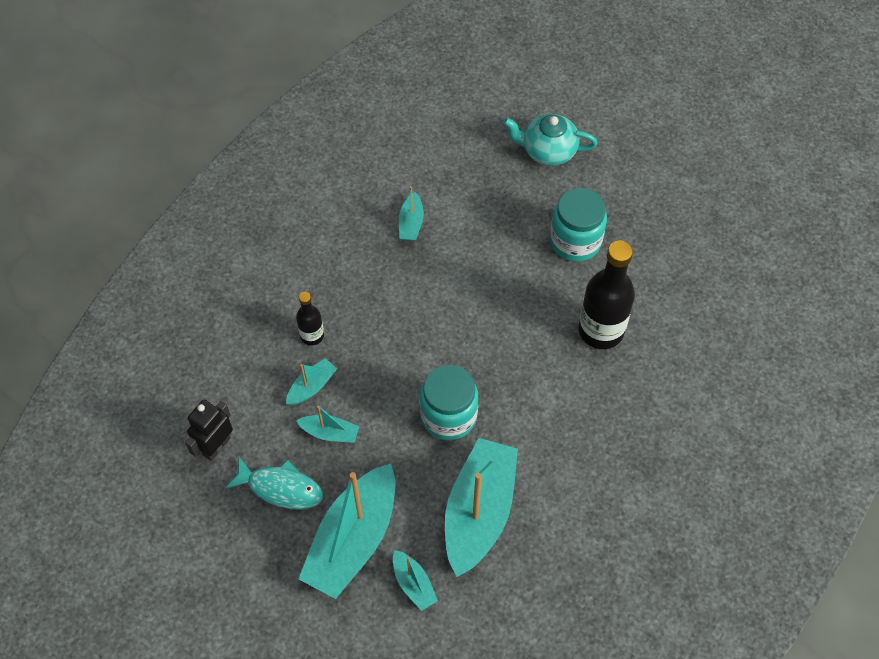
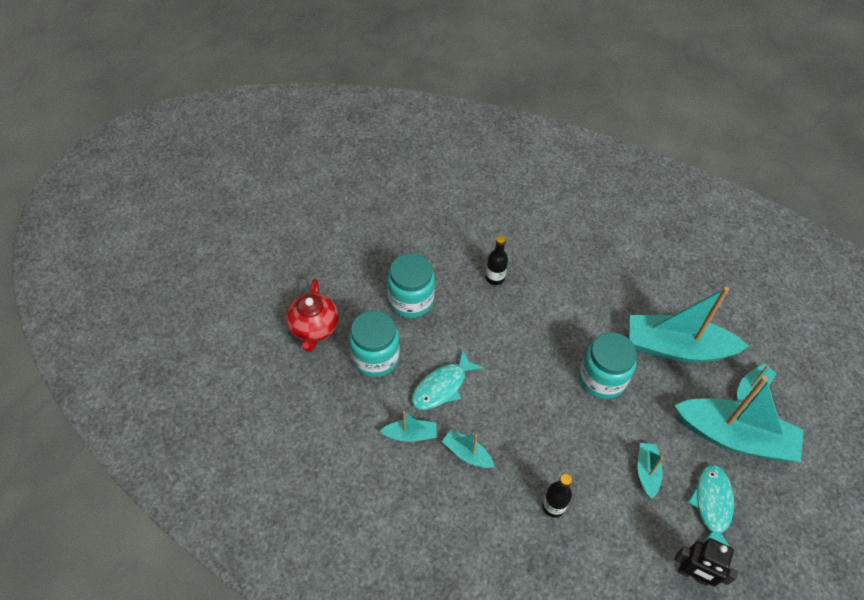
camera: 100 degrees left, 5 degrees down
(312, 387) = (606, 496): turquoise boat -> turquoise boat (467, 453)
(461, 257) = (442, 386): none -> turquoise fish
(504, 202) = (375, 357): none -> turquoise jar
(548, 151) = (314, 328): turquoise teapot -> red teapot
(601, 330) = (495, 278): black bottle -> black bottle, size x0.52

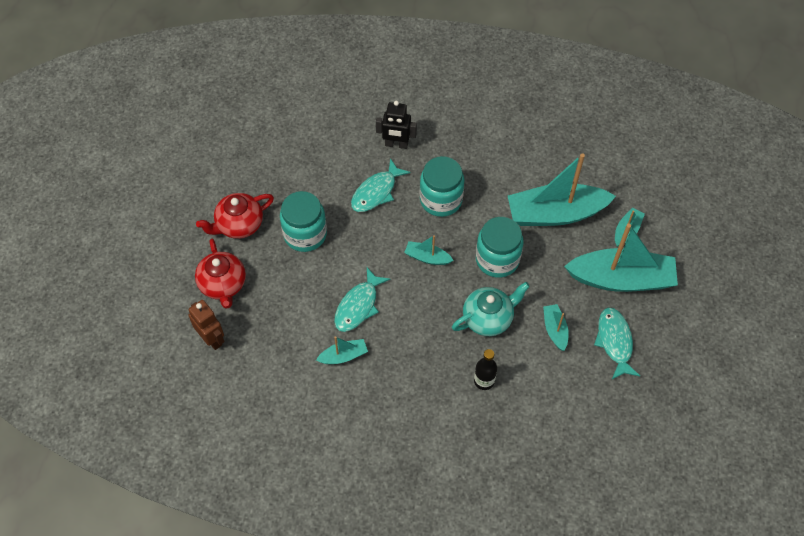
camera: 15 degrees left, 5 degrees up
(284, 378) = (212, 339): none -> brown robot
(349, 274) = (239, 225): none -> red teapot
(375, 357) = (289, 296): turquoise jar -> turquoise jar (441, 200)
(467, 453) = (398, 358): turquoise boat -> turquoise boat (427, 257)
(495, 278) = (376, 192): black bottle -> turquoise fish
(576, 438) = (488, 318): none -> turquoise teapot
(693, 574) = (611, 402): black robot -> black robot (396, 144)

